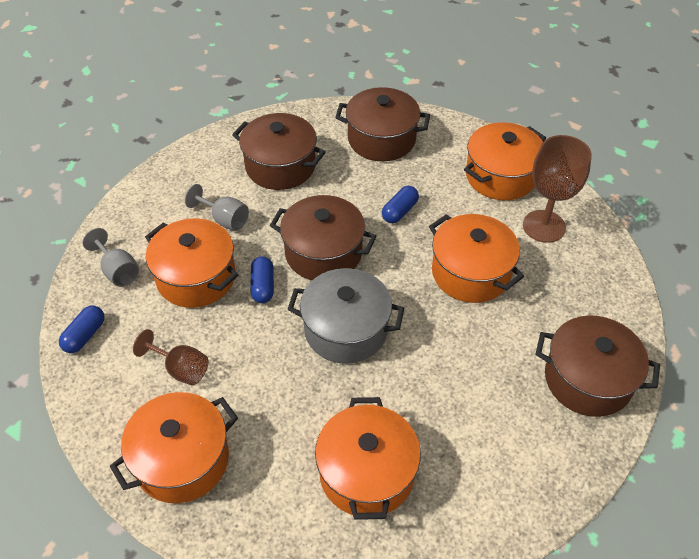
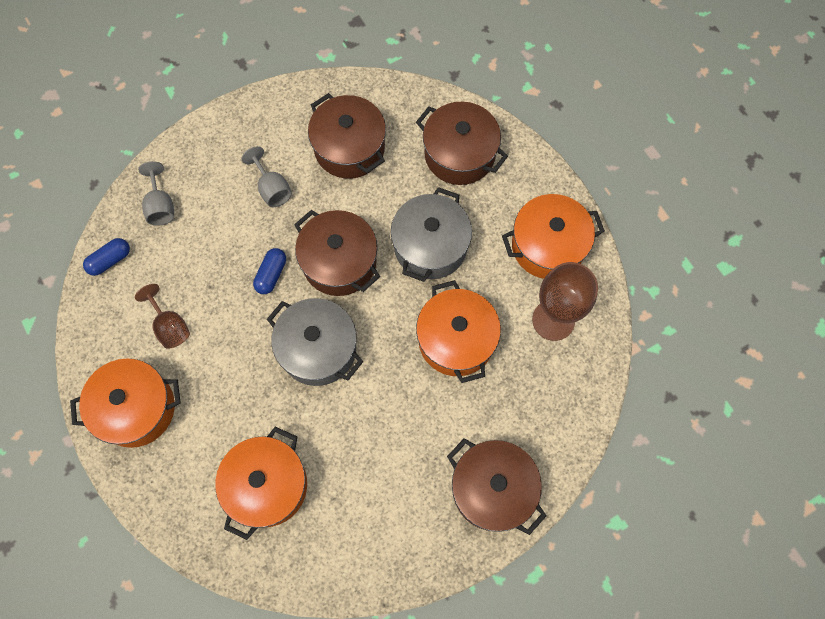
camera: 25 degrees right, 20 degrees up
(196, 277) = (221, 241): orange pot -> none
(399, 211) = (430, 246): blue capsule -> grey pot

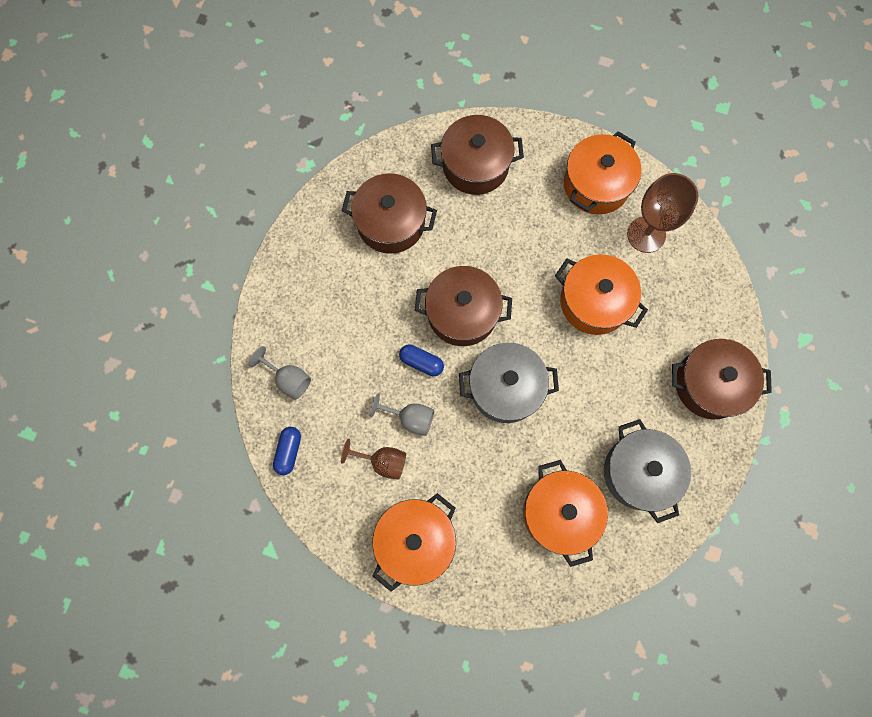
camera: 40 degrees left, 5 degrees up
(271, 274) = (421, 362): blue capsule -> blue capsule turned 45 degrees counterclockwise
(272, 189) = (361, 298): grey goblet -> grey goblet (410, 418)
(430, 246) = (516, 249): grey pot -> grey pot (639, 472)

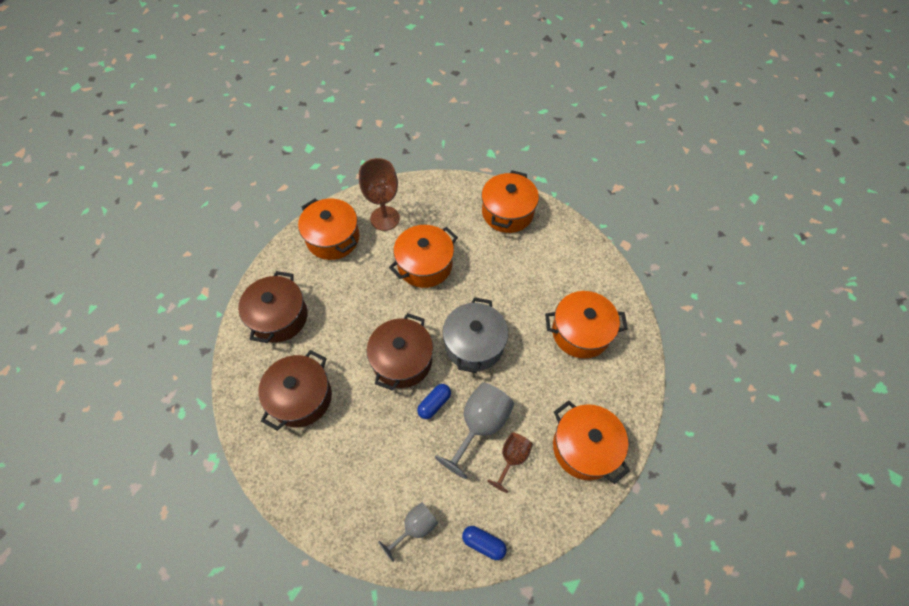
camera: 75 degrees left, 15 degrees down
(410, 418) = (480, 425): grey goblet -> grey goblet, size x1.66
(639, 472) = (561, 272): grey pot -> none
(709, 384) = (507, 212): brown pot -> orange pot

